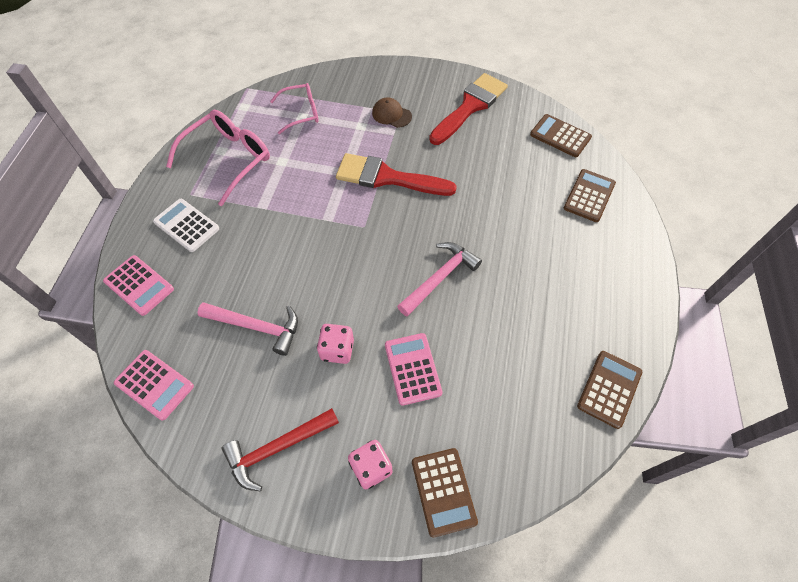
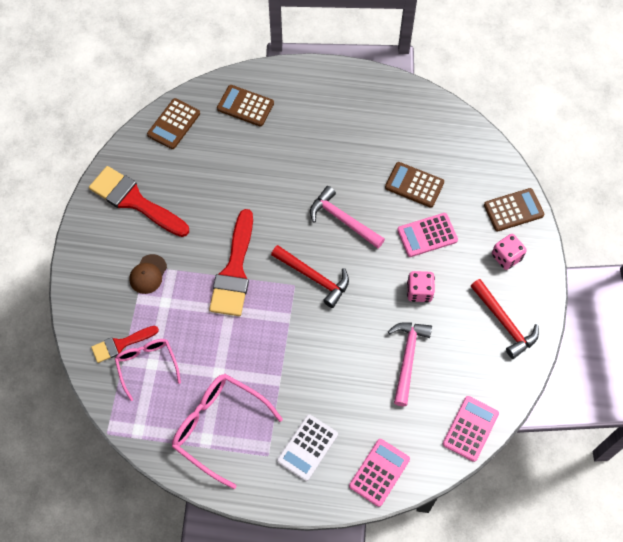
camera: 95 degrees left, 5 degrees up
(325, 96) = (121, 344): none -> red brush
(370, 244) = (314, 277): none -> red hammer
(609, 389) = (423, 107): brown calculator -> brown calculator (414, 185)

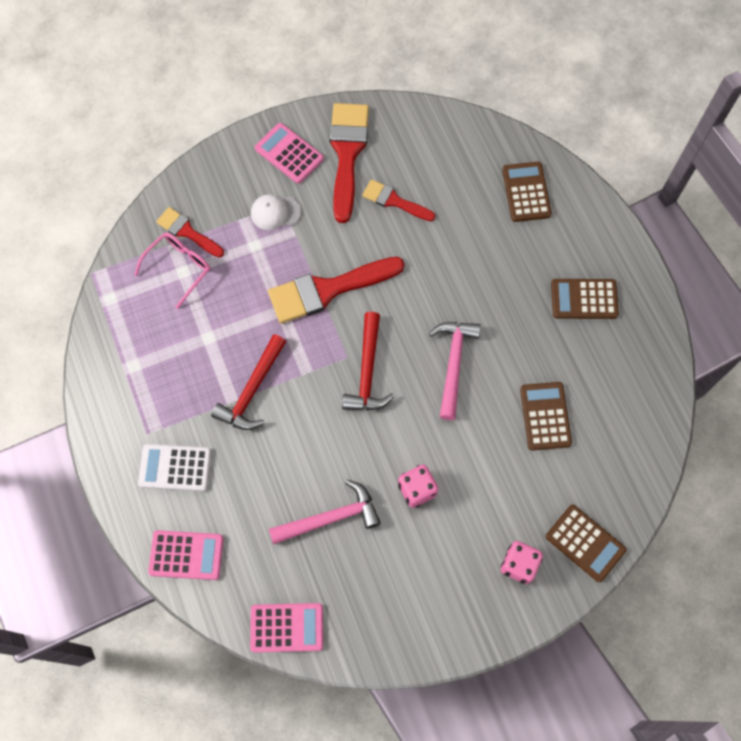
camera: 60 degrees right, 5 degrees up
(148, 274) = (275, 212): brown cap -> white cap
(173, 124) = (458, 137): brown calculator -> brown calculator (584, 299)
(194, 191) = (394, 201): none -> red brush
(218, 427) = (151, 370): pink glasses -> none
(427, 235) = (491, 462): pink calculator -> pink calculator (289, 153)
(504, 322) = (435, 602): red hammer -> red hammer (252, 390)

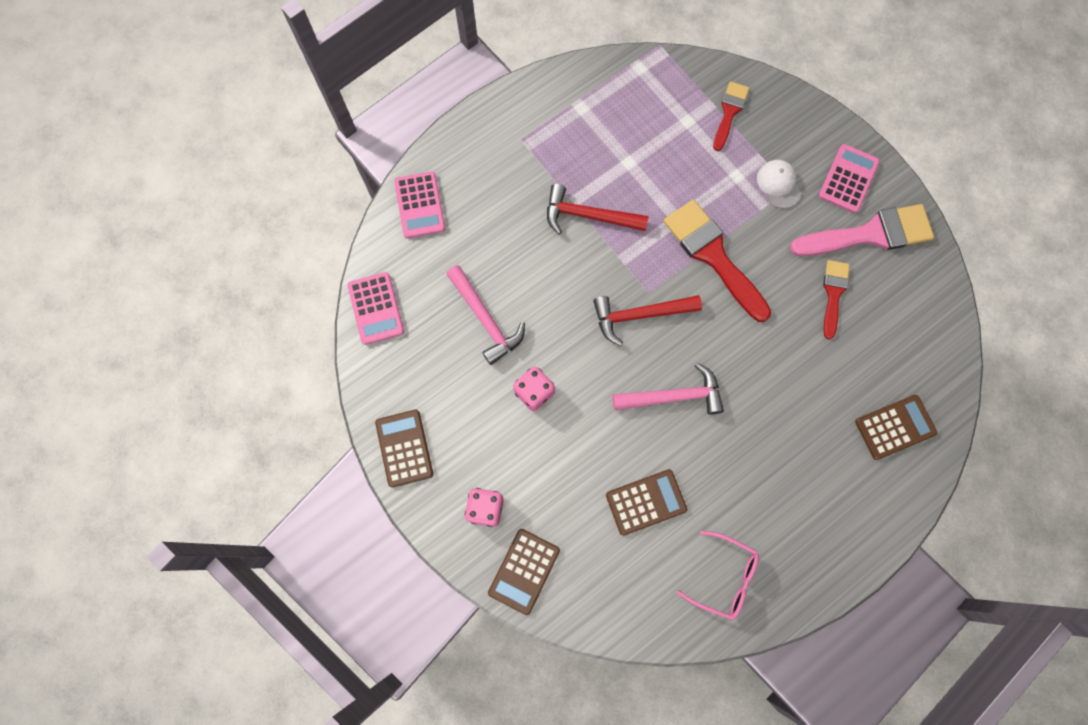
camera: 75 degrees right, 5 degrees up
(175, 468) = (496, 172): white calculator -> none
(179, 267) = (690, 116): pink glasses -> pink glasses (724, 577)
(347, 153) = (870, 234): red brush -> pink brush
(584, 299) = (790, 516): brown calculator -> brown calculator (404, 448)

